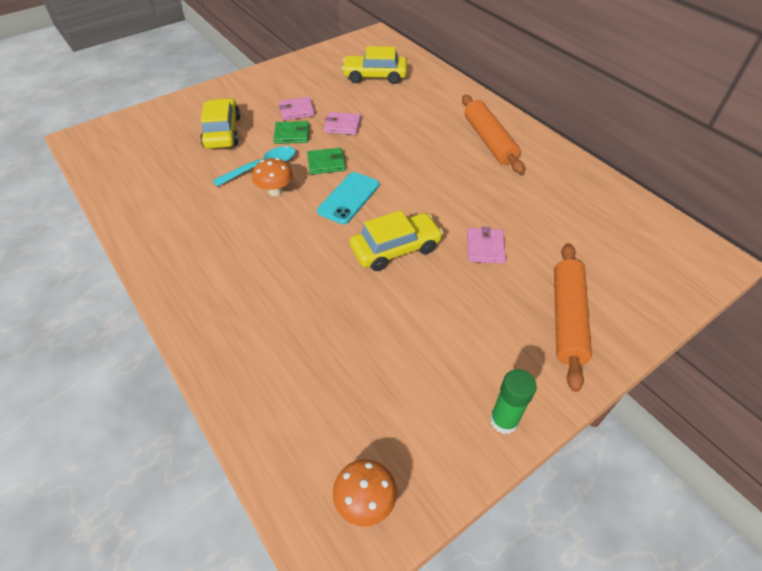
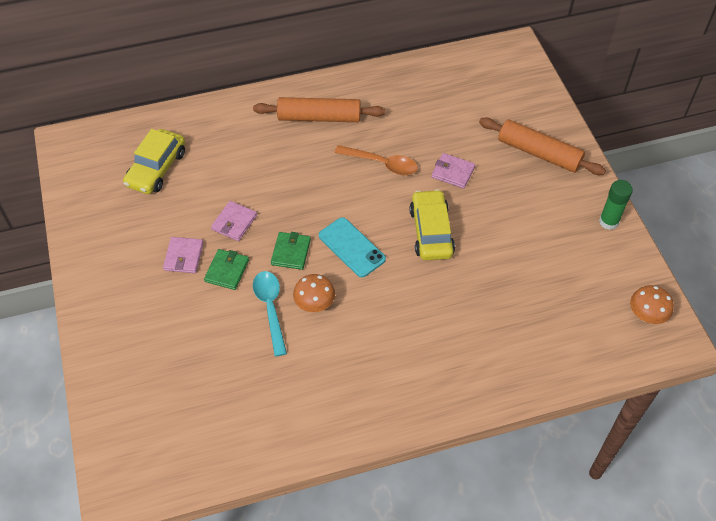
camera: 70 degrees left, 5 degrees up
(222, 132) = (187, 335): yellow car -> none
(461, 193) = (381, 163): none -> orange spoon

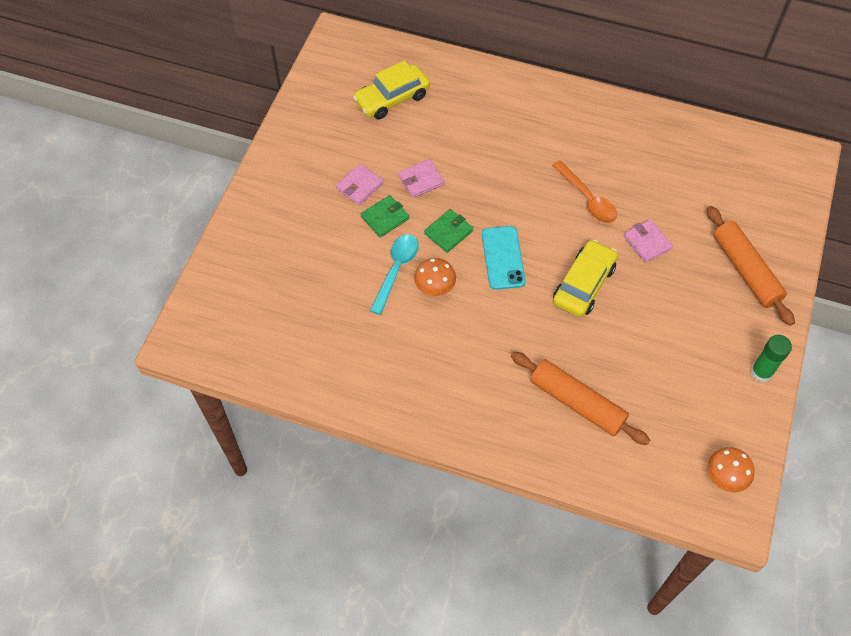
camera: 35 degrees right, 5 degrees up
(319, 117) = (563, 126): orange rolling pin -> orange rolling pin (577, 403)

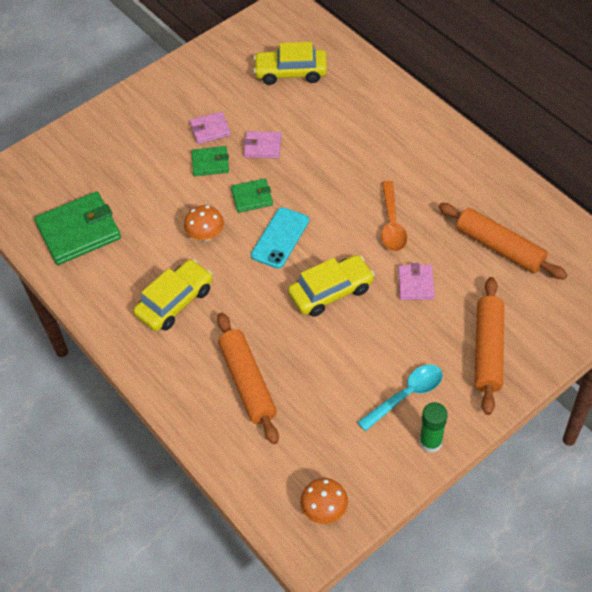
camera: 35 degrees right, 5 degrees down
(311, 343) = (79, 231): none -> green wallet
(396, 270) = (186, 207): turquoise spoon -> turquoise spoon (406, 395)
(455, 364) = (175, 301): none -> yellow car
(688, 177) = (499, 247): none -> orange rolling pin

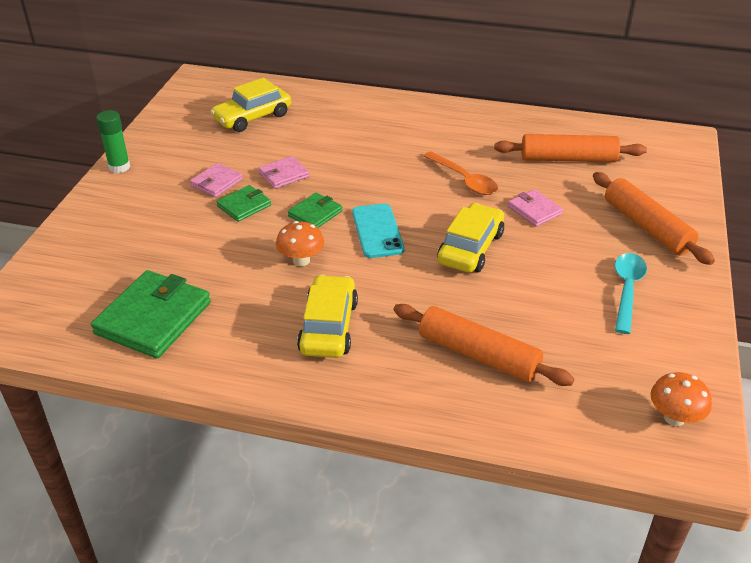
camera: 40 degrees left, 15 degrees down
(430, 442) = (689, 313): green glue stick -> green glue stick (119, 167)

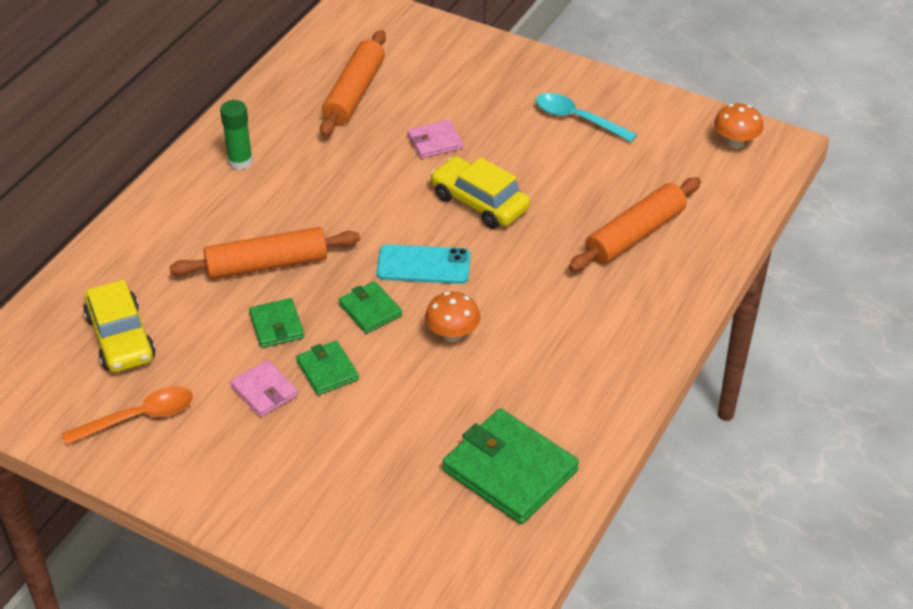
camera: 75 degrees left, 5 degrees up
(119, 167) = (178, 490): green glue stick -> green glue stick (240, 161)
(284, 175) = (277, 326): pink wallet -> green wallet
(328, 327) = (566, 330): yellow car -> none
(464, 180) = (357, 178): orange spoon -> orange spoon (138, 417)
(647, 227) = (491, 77): orange rolling pin -> orange rolling pin (267, 264)

